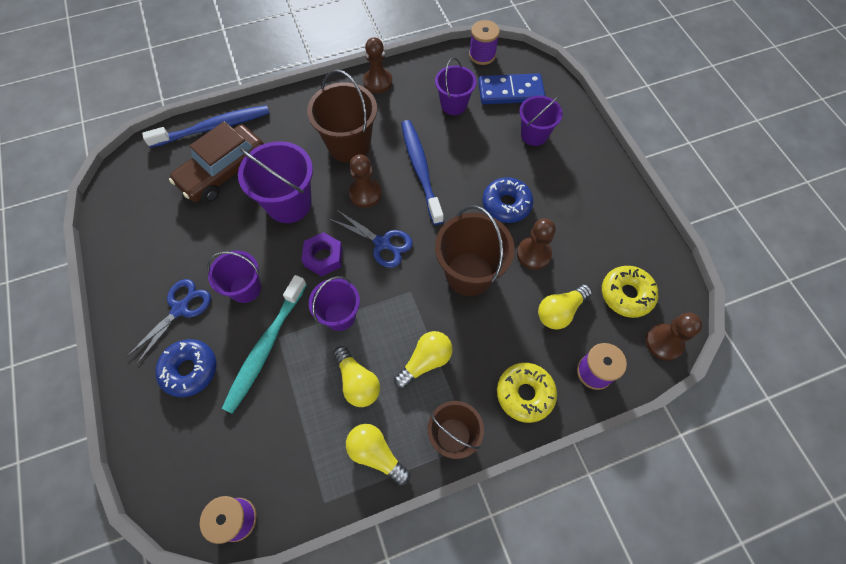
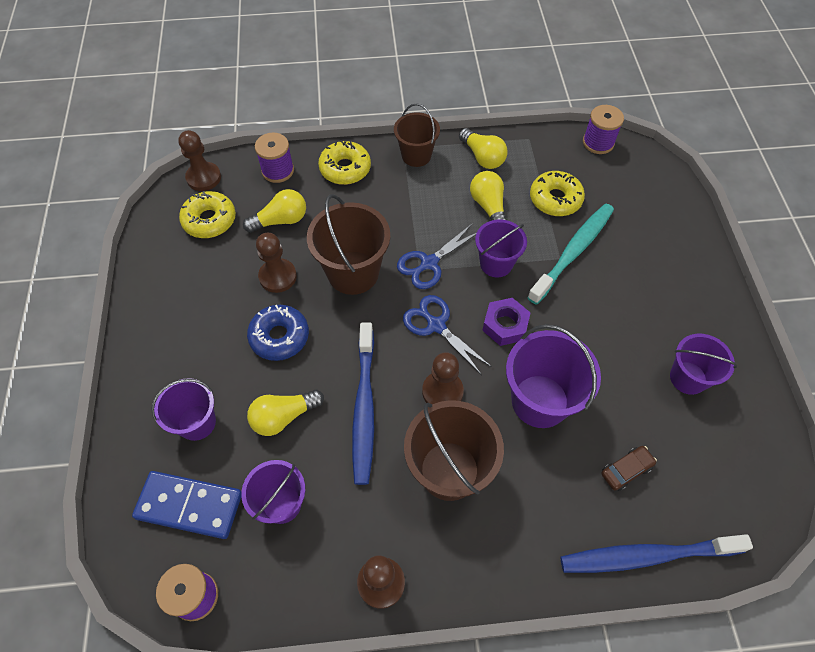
camera: 165 degrees left, 5 degrees down
(180, 309) = (663, 306): blue scissors -> blue scissors (429, 263)
(190, 370) = (646, 249): blue donut -> none
(224, 172) = (626, 470): brown car -> brown car, size x0.43
(245, 288) = (593, 312): purple bucket -> purple bucket (688, 378)
(286, 411) = (555, 199): none -> yellow donut
(425, 361) = (423, 209): yellow light bulb -> yellow light bulb (284, 417)

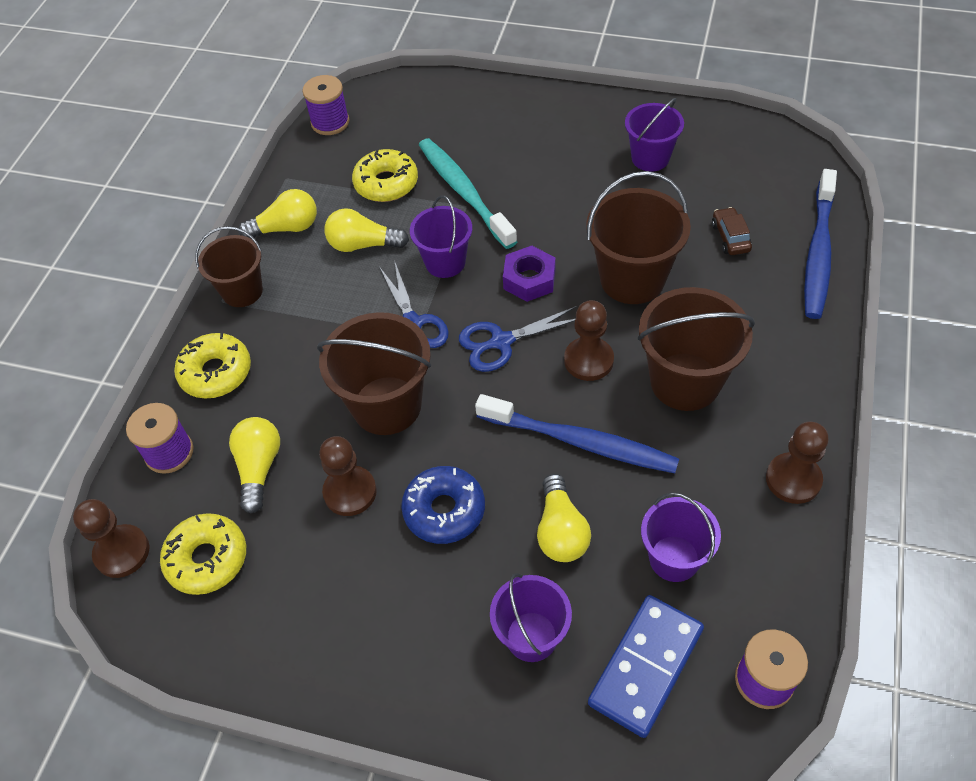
camera: 65 degrees left, 5 degrees down
(540, 401) = (632, 279): purple bucket -> brown bucket

